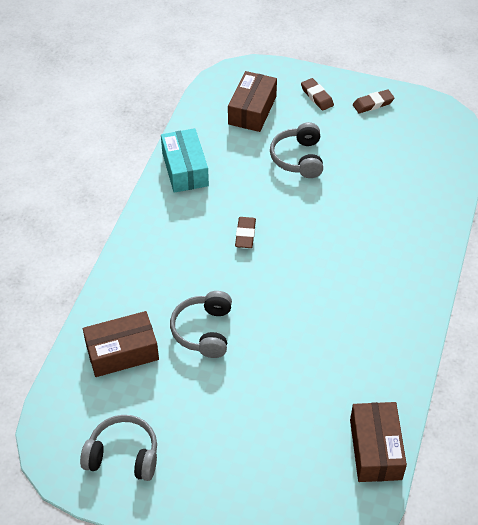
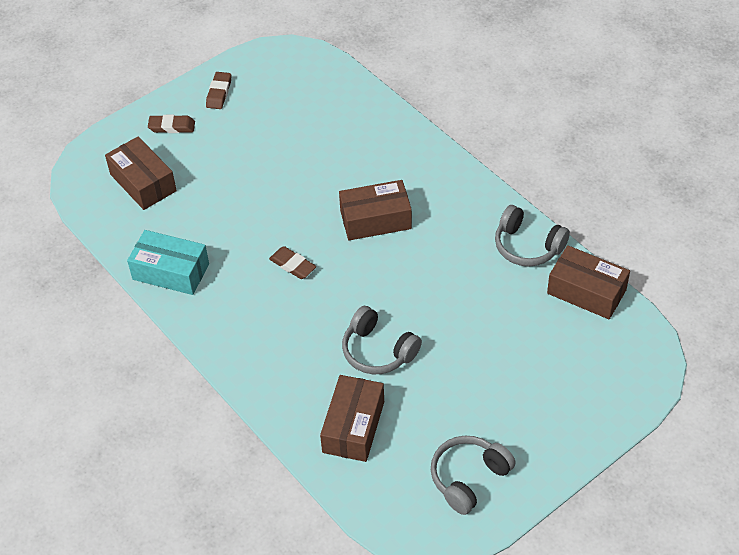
camera: 55 degrees left, 0 degrees up
(298, 158) = (236, 180): grey headphones -> grey headphones (527, 246)
(331, 262) = (375, 220): none -> brown box

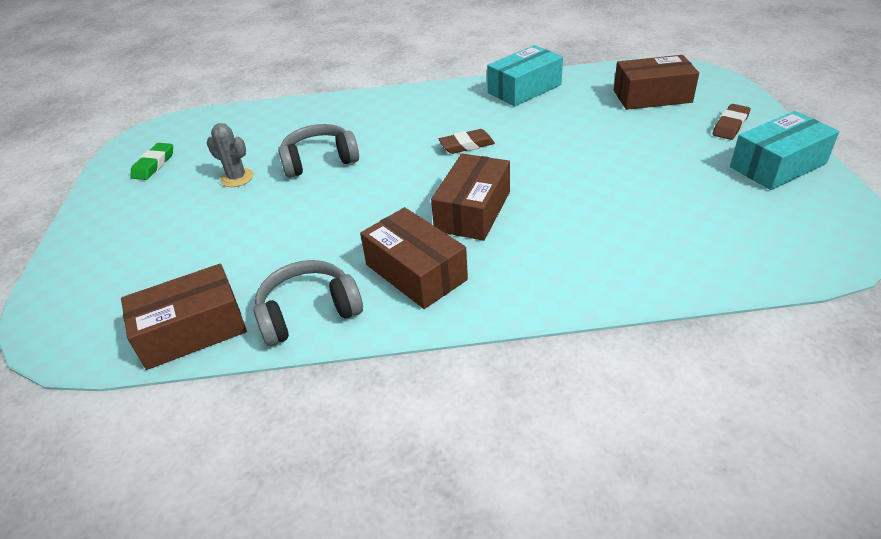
camera: 125 degrees right, 10 degrees down
(219, 93) = (777, 165): brown eraser -> turquoise box
(353, 427) = (272, 128): brown box -> brown box (416, 272)
(440, 393) = (237, 178): none -> grey cactus
(468, 478) = (154, 165): grey headphones -> green eraser

